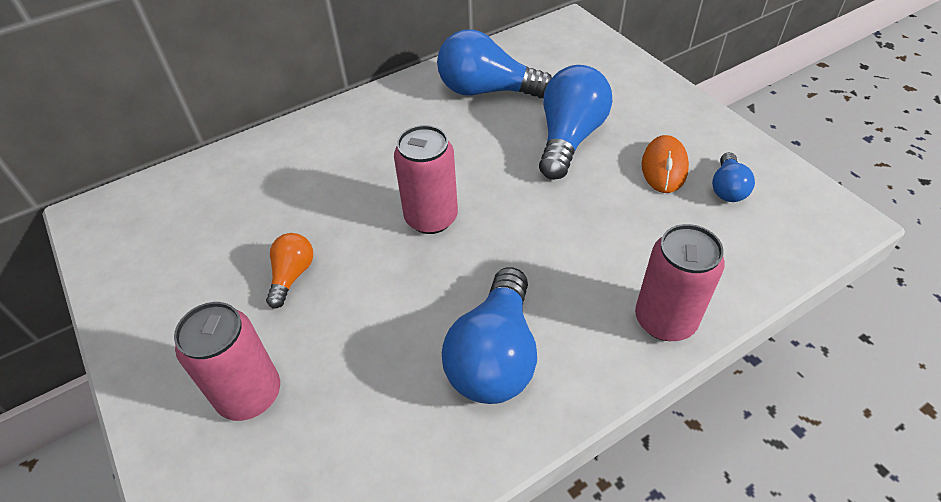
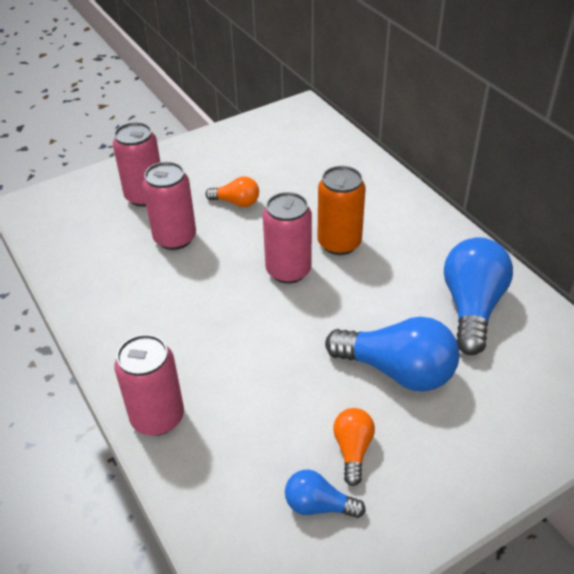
camera: 90 degrees right, 5 degrees down
(357, 340) = (175, 238): none -> pink can
(388, 176) = (339, 243): none -> orange can
(494, 356) = (146, 307): blue light bulb -> none
(664, 167) = (353, 450): orange mouse -> orange light bulb

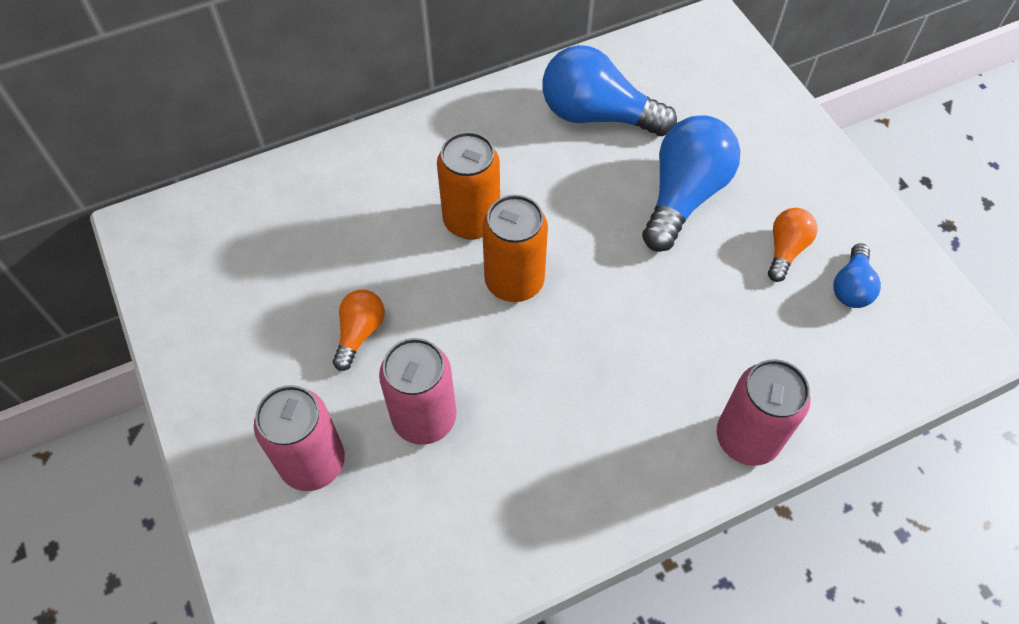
camera: 85 degrees left, 15 degrees up
(288, 270) = (514, 281): pink can -> orange can
(353, 450) = (785, 250): orange light bulb -> orange light bulb turned 105 degrees clockwise

